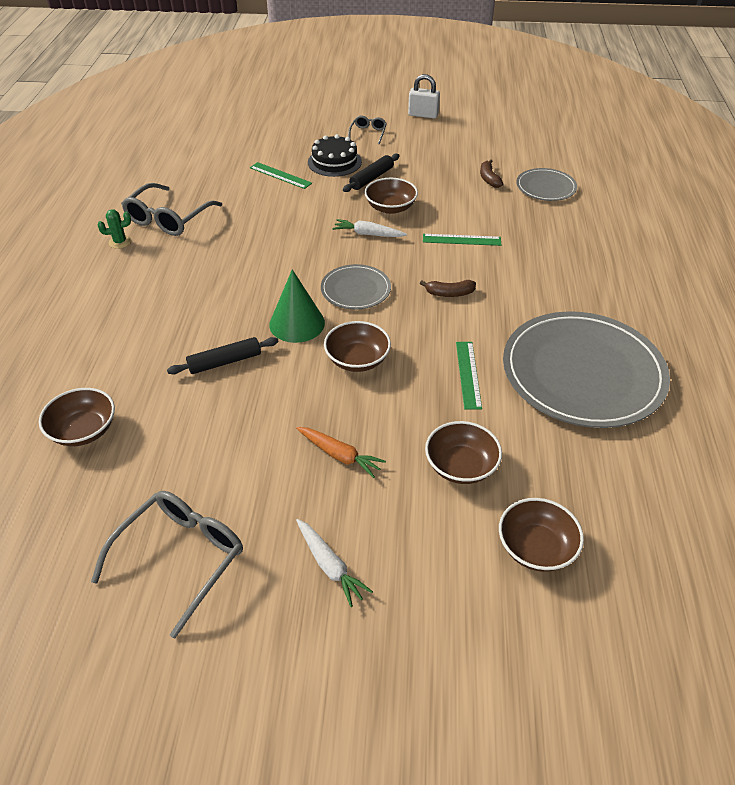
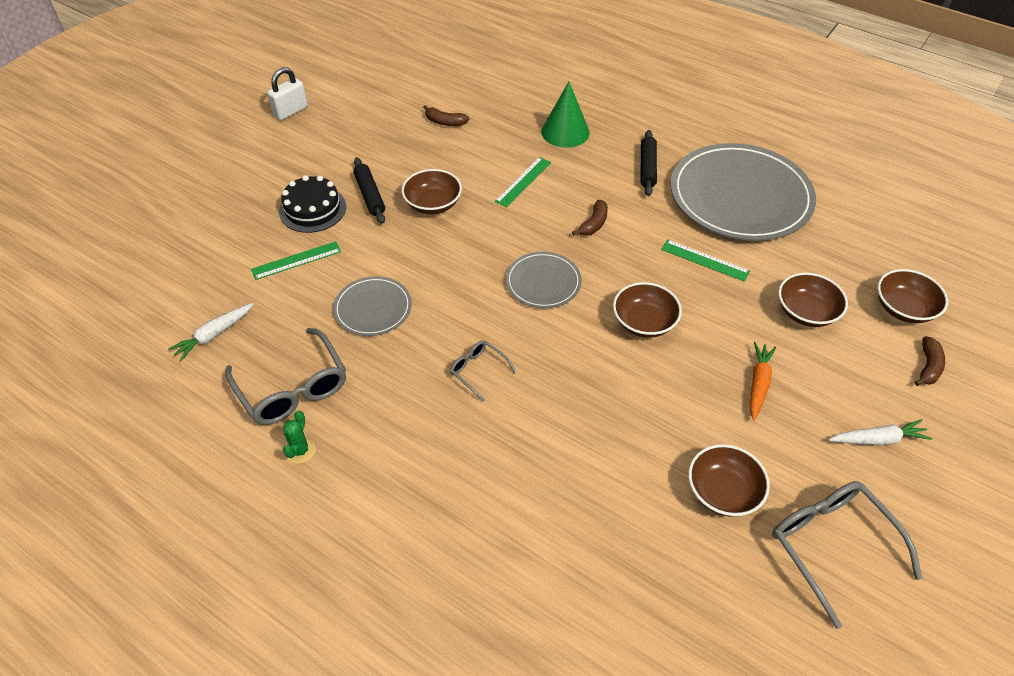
camera: 60 degrees left, 5 degrees up
(83, 430) = (622, 582): brown bowl -> brown bowl (723, 492)
(225, 362) = (586, 422): black rolling pin -> black rolling pin (647, 168)
(297, 323) = (564, 345): green cone -> green cone (565, 132)
(339, 455) = (758, 384): orange carrot -> orange carrot turned 45 degrees counterclockwise
(368, 133) = (283, 163): grey glasses -> grey glasses (478, 371)
(368, 234) = (463, 237): white carrot -> white carrot (214, 335)
(463, 589) = (928, 366): none -> brown banana
(545, 187) = (489, 97): grey plate -> grey plate (373, 308)

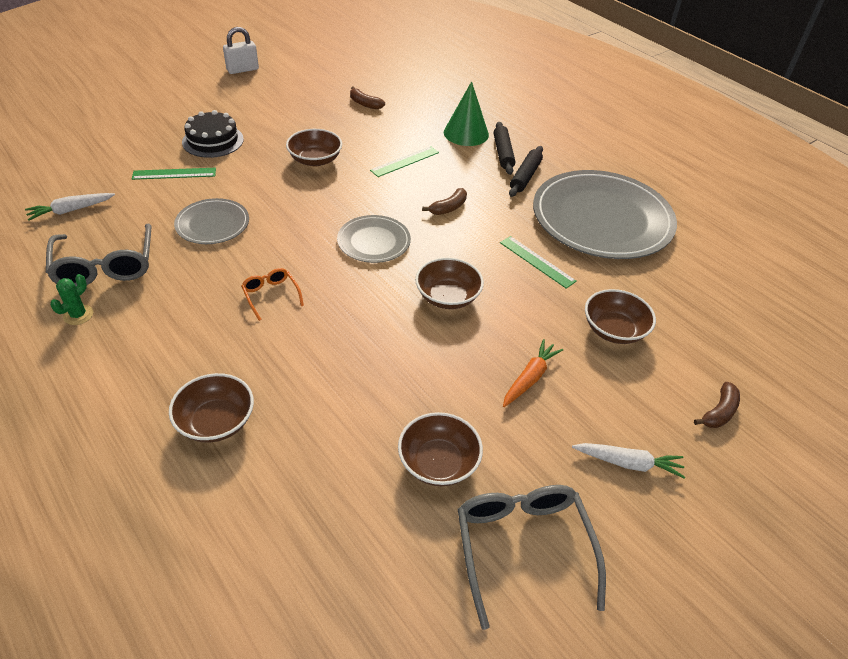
camera: 15 degrees right, 5 degrees down
(370, 195) = (266, 141): black rolling pin -> black rolling pin (503, 153)
(478, 371) = (271, 295): grey glasses -> orange glasses
(903, 308) = (719, 353): brown bowl -> brown bowl (216, 421)

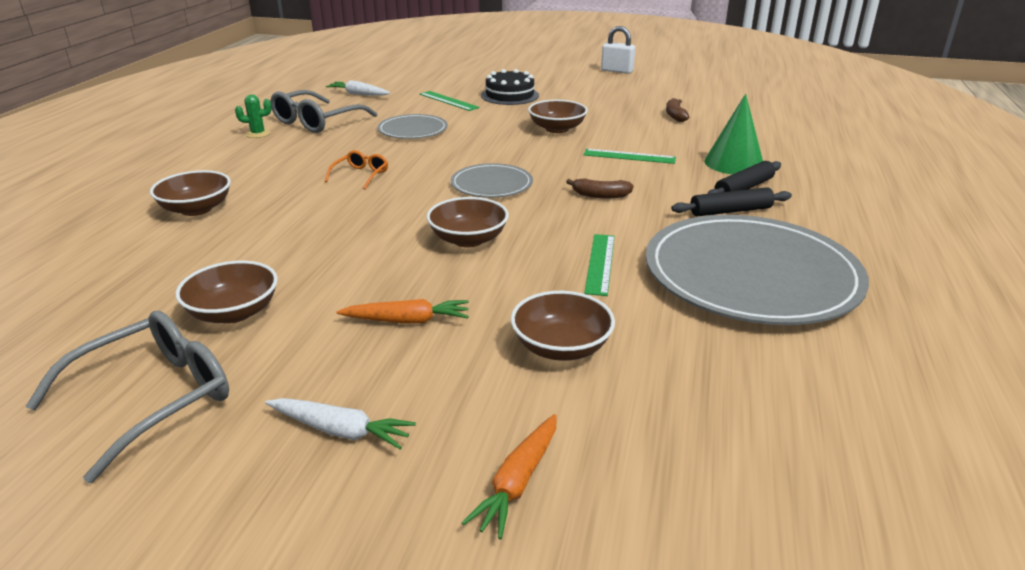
camera: 55 degrees right, 15 degrees down
(628, 463) = (340, 431): white carrot -> white carrot turned 45 degrees counterclockwise
(719, 412) = (518, 482): brown banana -> orange carrot

